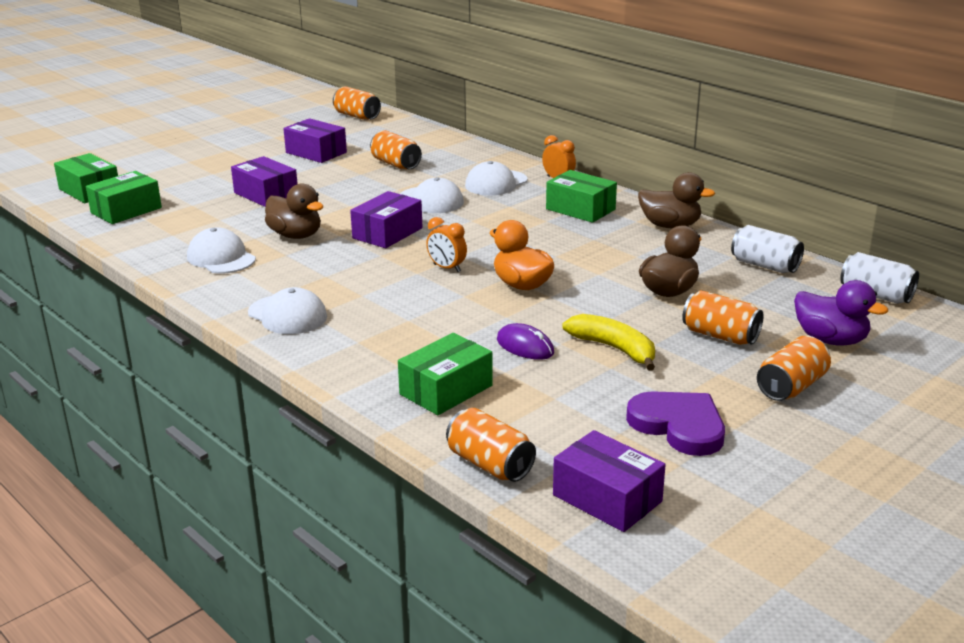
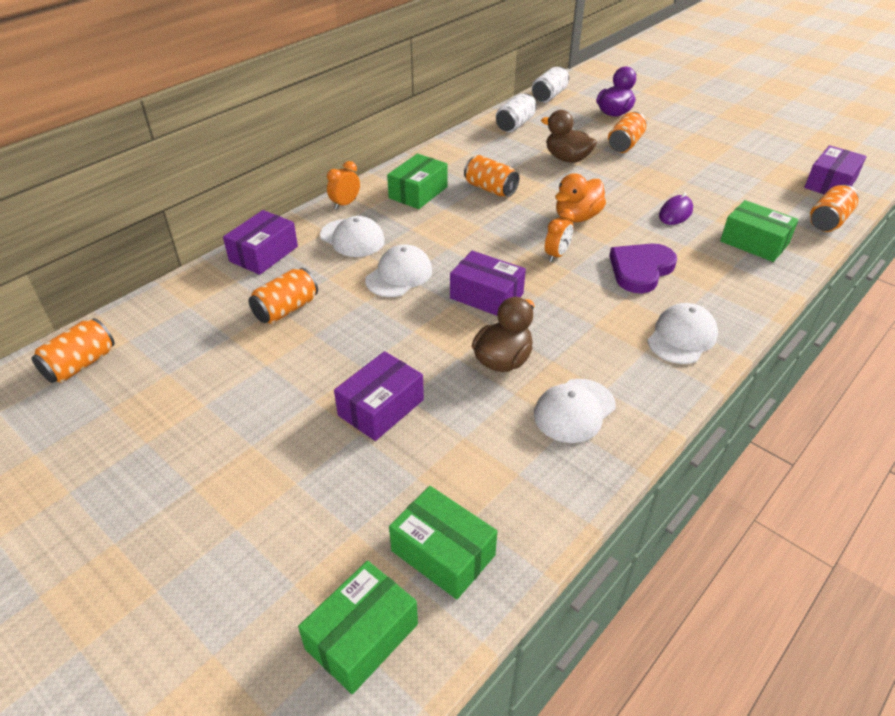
camera: 95 degrees left, 15 degrees up
(316, 152) = (229, 384): purple box -> purple box (263, 254)
(614, 349) = (661, 179): yellow banana -> none
(670, 226) = (450, 155): brown duck -> none
(679, 426) = (741, 161): purple heart -> purple heart (640, 270)
(791, 387) = (677, 128): orange can -> orange can (490, 189)

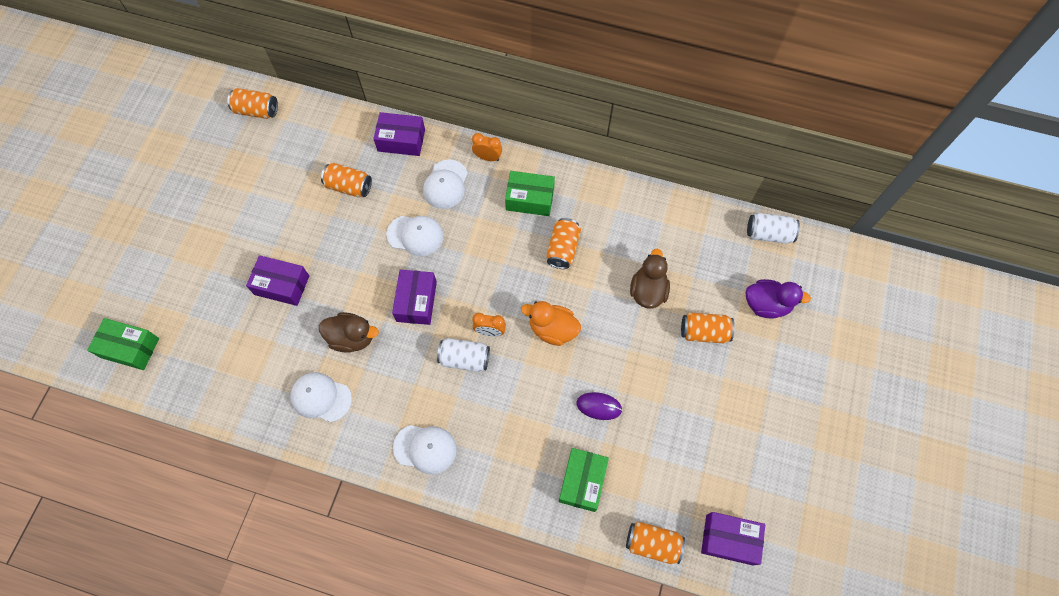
camera: 65 degrees right, 25 degrees up
(443, 553) = (189, 364): green box -> none
(515, 124) = (688, 226): white can -> white can (464, 359)
(640, 270) = (498, 399): purple heart -> none

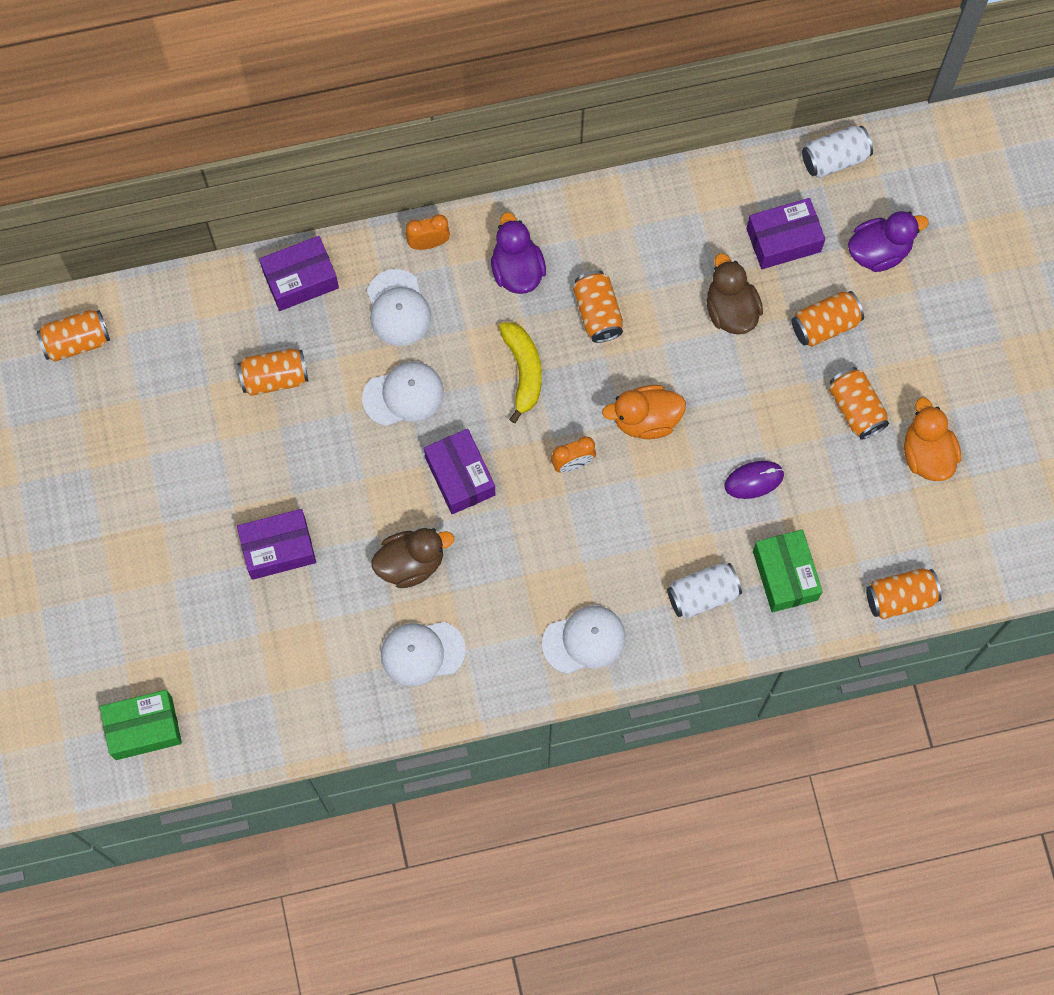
camera: 30 degrees left, 5 degrees up
(464, 359) = (563, 512): white can -> white can (702, 595)
(495, 259) = (523, 371): none -> yellow banana
(530, 199) = (517, 270): green box -> purple duck
(694, 397) = (856, 409): none -> orange can
(726, 454) = (927, 454): none -> orange duck
(729, 539) = (980, 546): purple box -> purple box (783, 240)

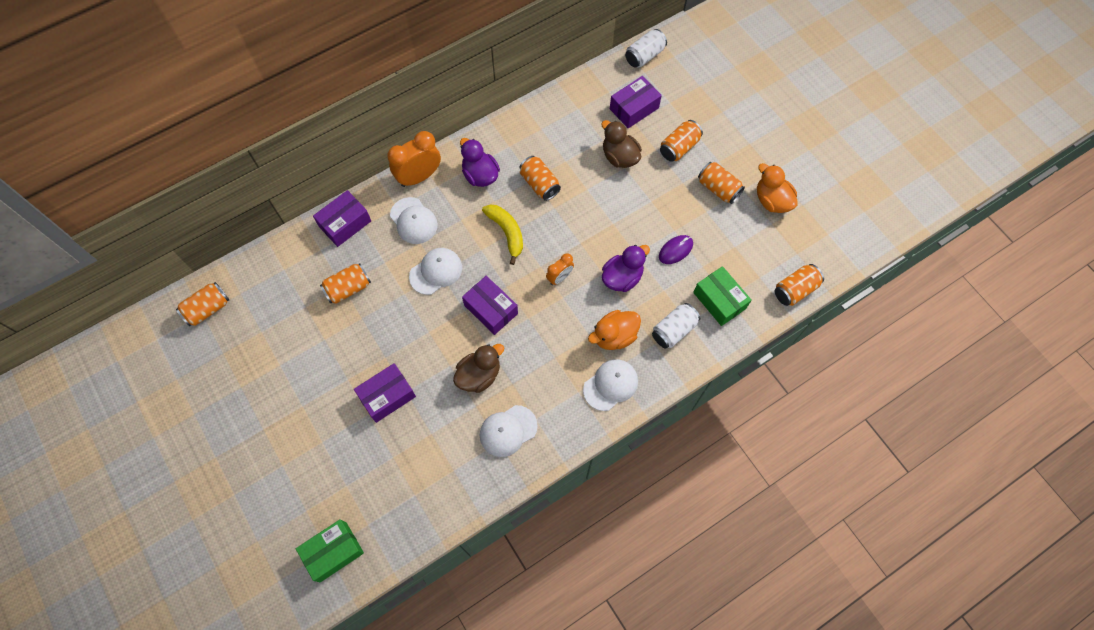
camera: 20 degrees left, 5 degrees down
(428, 243) = (419, 177): orange clock -> orange clock, size x1.76
(645, 420) = (594, 236): orange duck -> orange duck (614, 336)
(879, 251) = (692, 97): purple duck -> purple duck (622, 277)

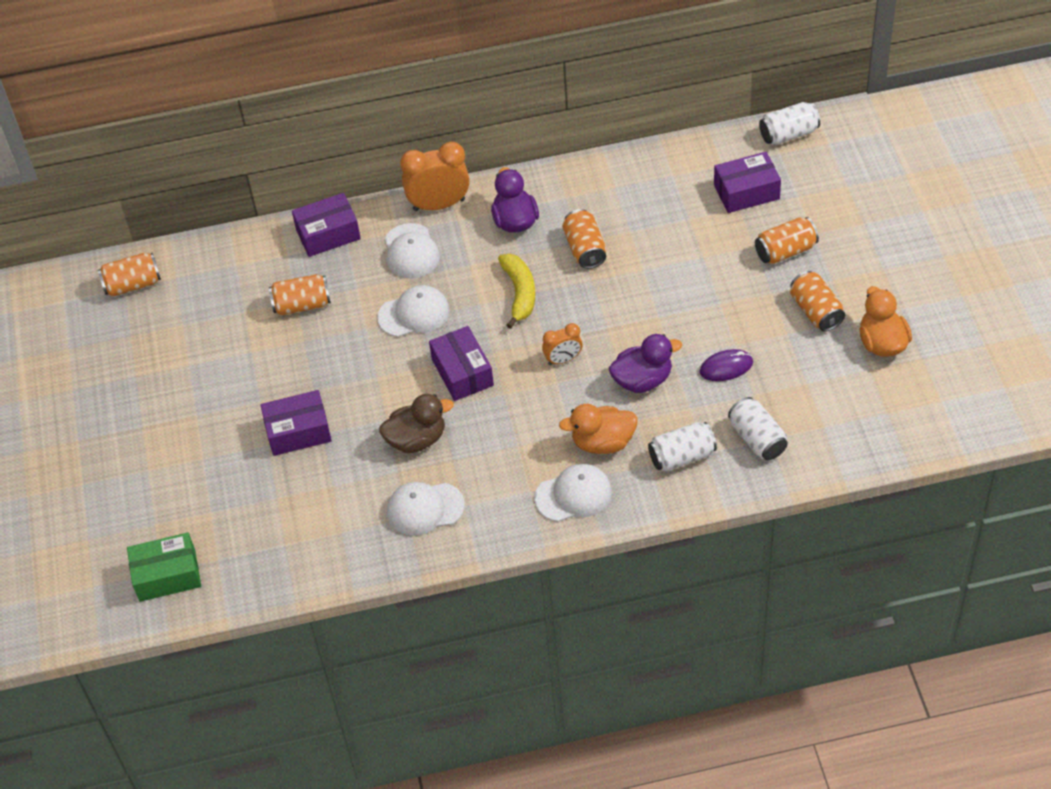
camera: 25 degrees right, 15 degrees down
(619, 157) = (702, 243): brown duck -> none
(719, 300) = (757, 439): green box -> white can
(795, 290) = (864, 453): orange can -> none

